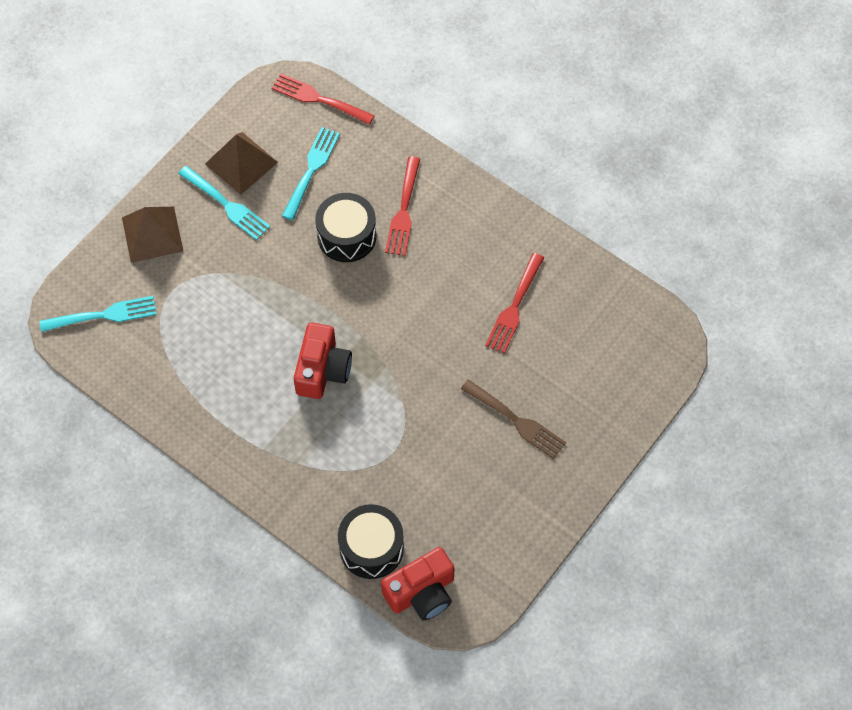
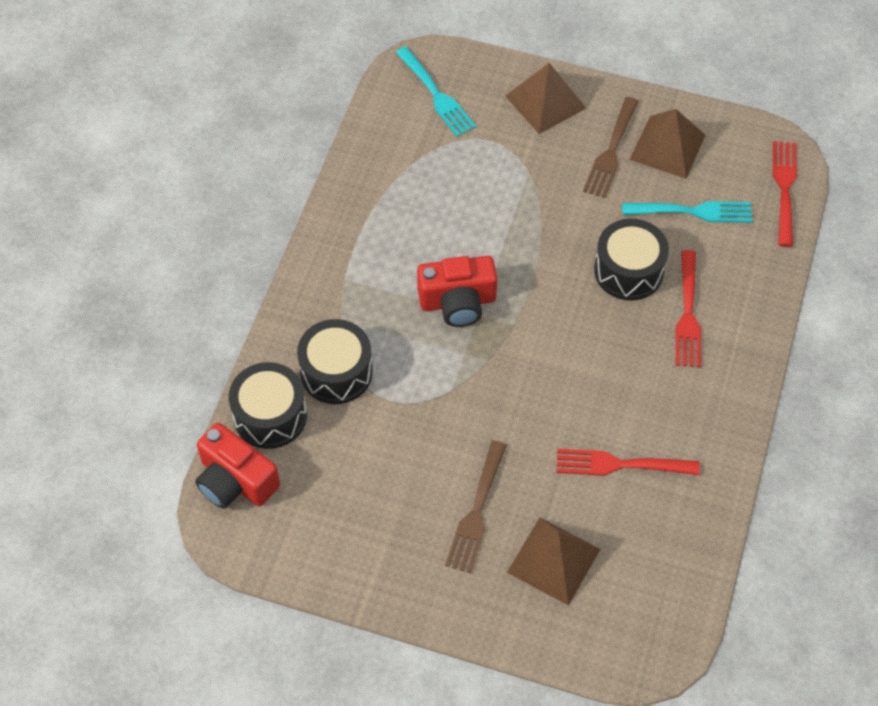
camera: 70 degrees right, 5 degrees down
(226, 205) = (611, 151): turquoise fork -> brown fork
(351, 484) = (336, 372): none -> black drum
(403, 210) = (688, 314): red fork -> red fork turned 75 degrees counterclockwise
(576, 381) = (553, 560): none -> brown pyramid

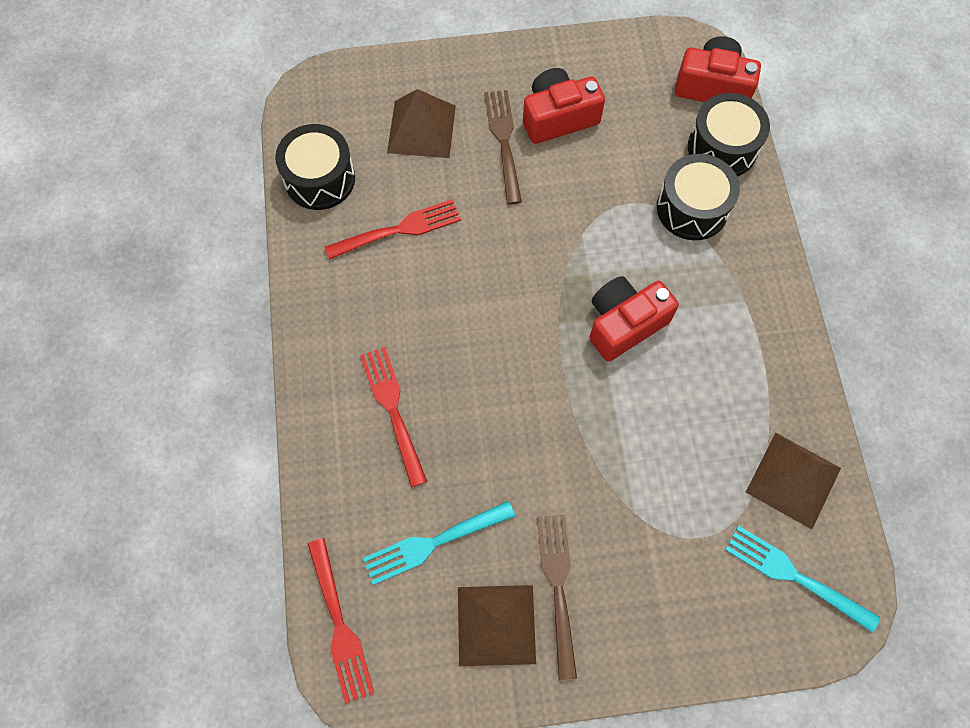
camera: 155 degrees right, 10 degrees up
(408, 513) = (558, 117): none -> red camera
(545, 102) = (666, 627): brown pyramid -> brown pyramid (793, 480)
(628, 271) = (473, 434): black drum -> black drum (320, 179)

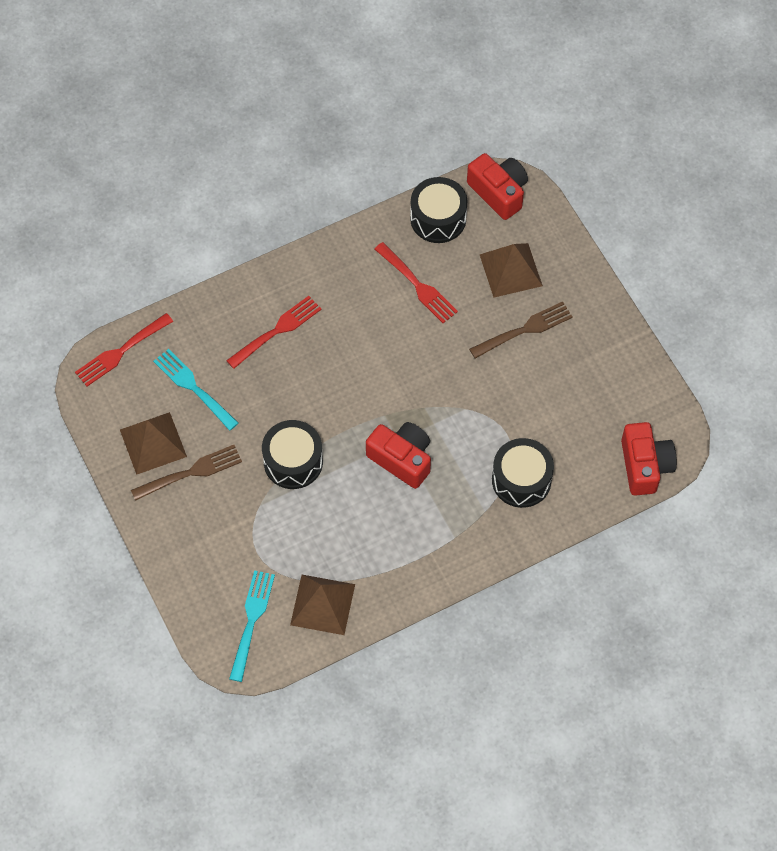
camera: 70 degrees right, 5 degrees down
(558, 117) = (563, 361): red camera -> red camera (498, 192)
(722, 148) = (587, 488): black drum -> black drum (293, 462)

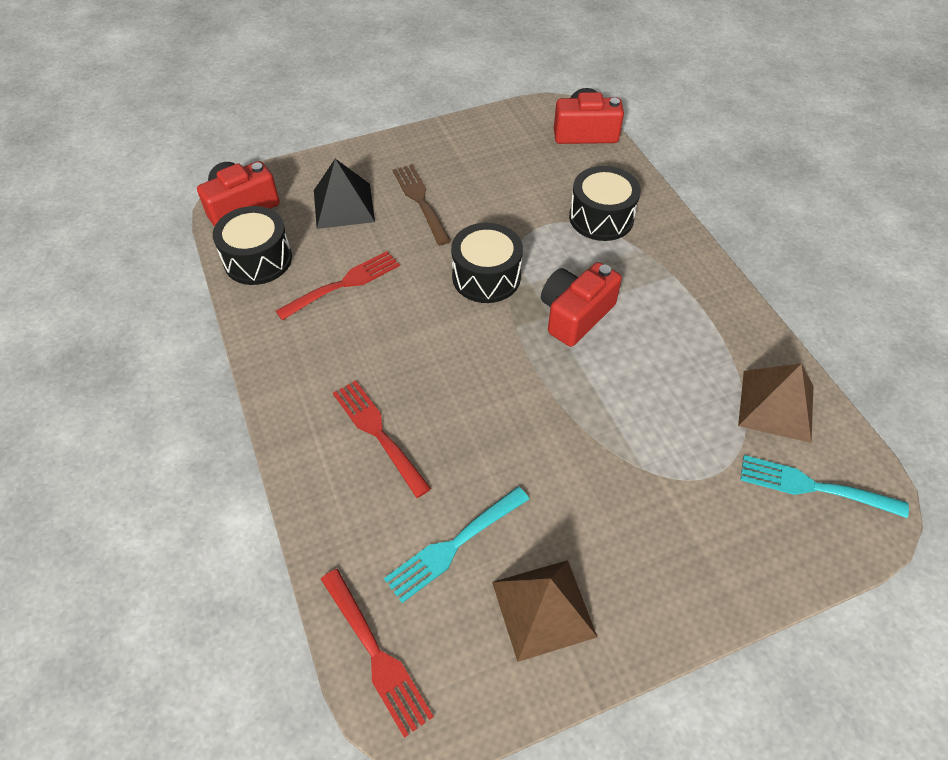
camera: 85 degrees left, 10 degrees down
(191, 472) = (593, 555): brown fork -> none
(293, 462) = (577, 426): black drum -> black drum (486, 277)
(511, 270) = (343, 205): brown pyramid -> black pyramid

